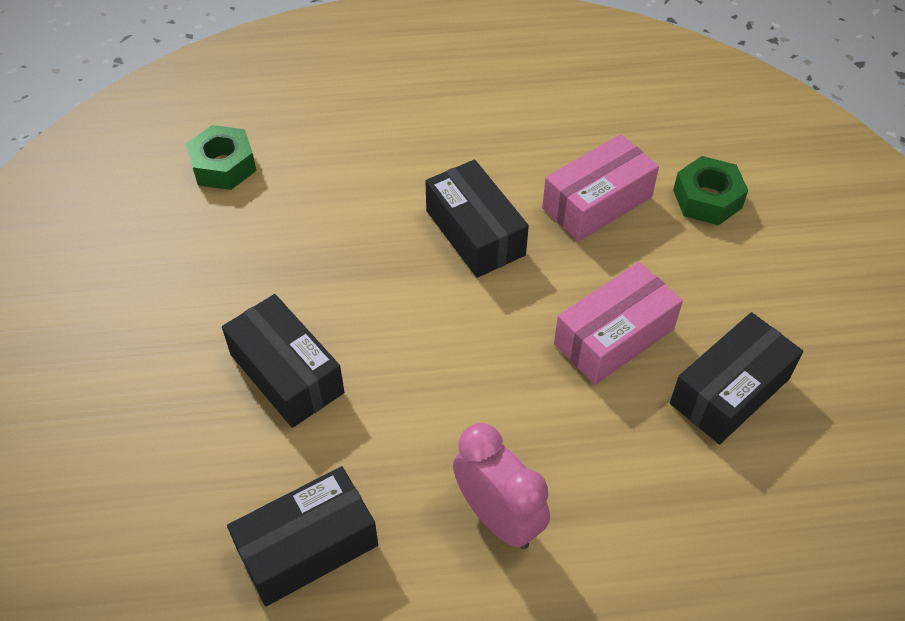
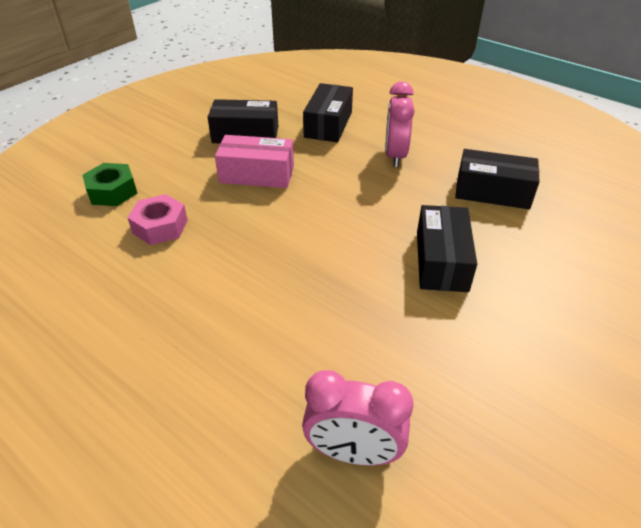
camera: 135 degrees left, 10 degrees down
(223, 166) = (353, 452): green nut -> pink clock
(475, 233) = (245, 258): black box -> black box (328, 124)
(597, 202) = (160, 227): pink box -> pink nut

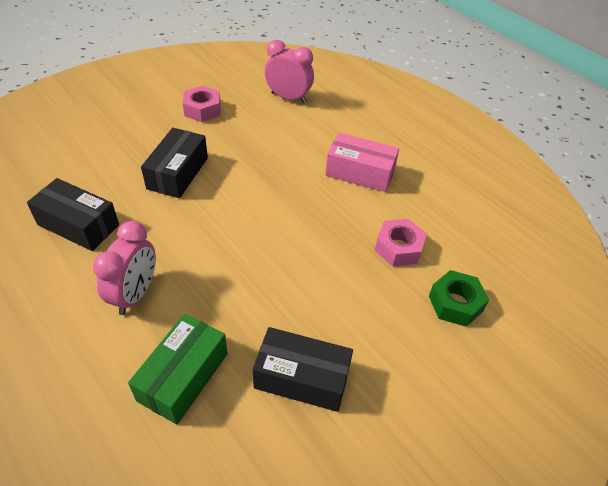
camera: 170 degrees left, 5 degrees up
(257, 174) = (300, 298): pink box -> pink box (360, 173)
(328, 124) = (183, 376): black box -> green box
(488, 378) = (202, 110): none -> pink nut

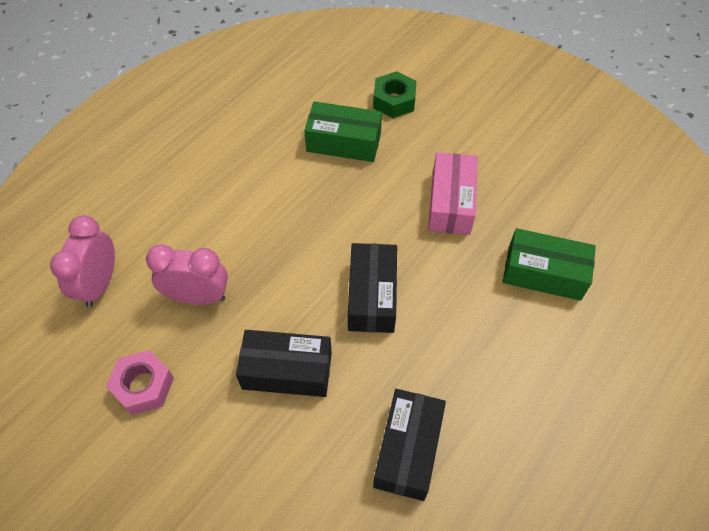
camera: 100 degrees left, 10 degrees up
(135, 294) = (479, 345): pink clock -> pink clock (198, 297)
(302, 378) = (507, 191): black box -> black box (372, 296)
(360, 173) = (241, 185): pink box -> pink box (451, 203)
(398, 248) = (343, 142): pink nut -> green box

